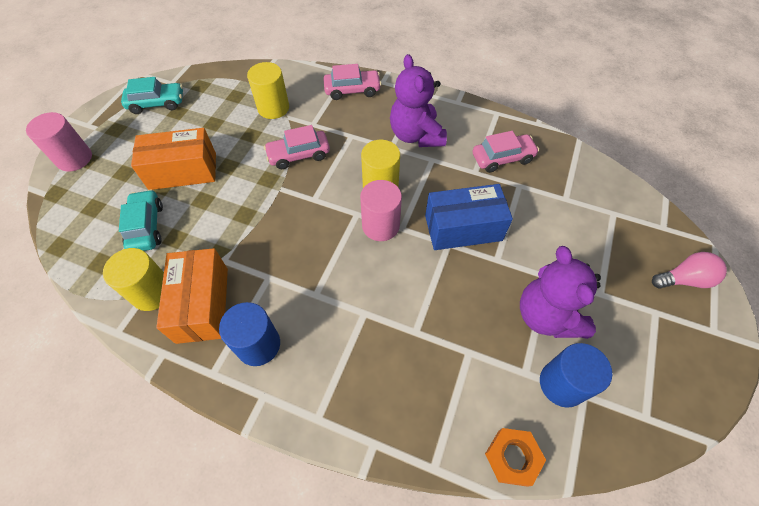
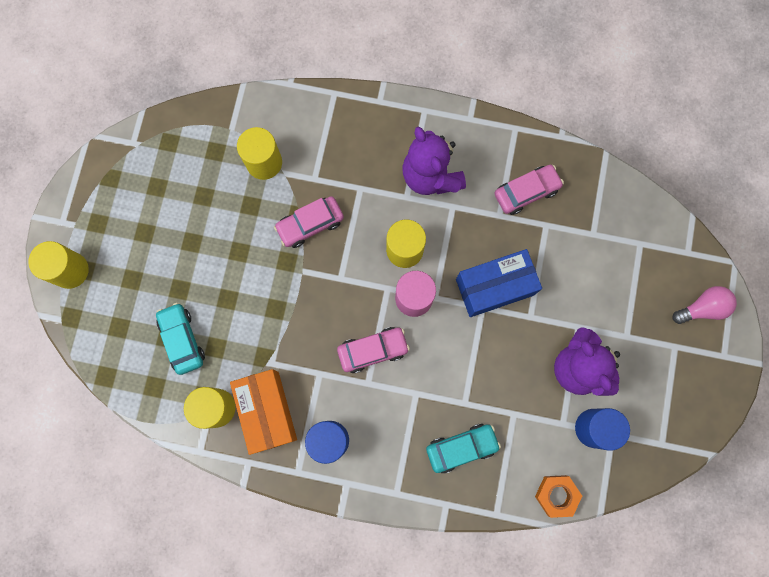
camera: 10 degrees left, 20 degrees up
(74, 158) = (70, 270): pink cylinder -> yellow cylinder
(157, 103) = (128, 178): turquoise car -> turquoise car (461, 447)
(183, 171) = (193, 266): orange box -> none
(352, 90) = (347, 120): pink car -> pink car (373, 350)

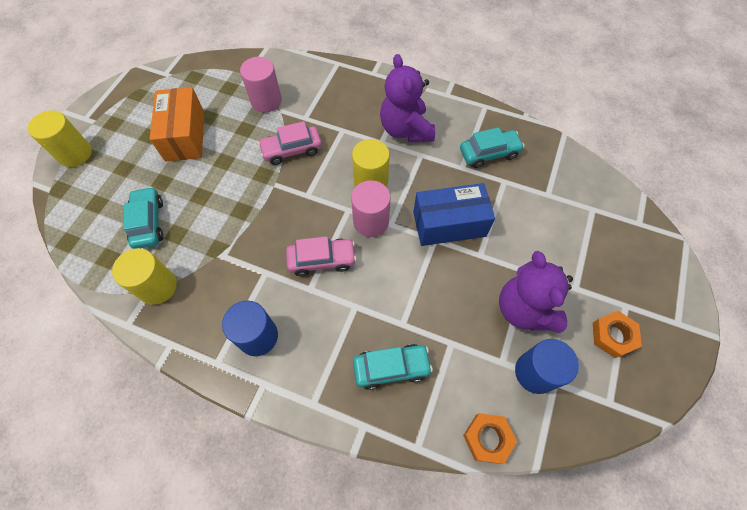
camera: 10 degrees right, 15 degrees down
(264, 162) = (266, 101): yellow cylinder -> pink cylinder
(267, 411) = (205, 298): orange box -> orange box (185, 135)
(526, 192) = (489, 153): pink car -> turquoise car
(663, 379) = (613, 336): none -> orange nut
(702, 308) = (654, 274): pink light bulb -> none

